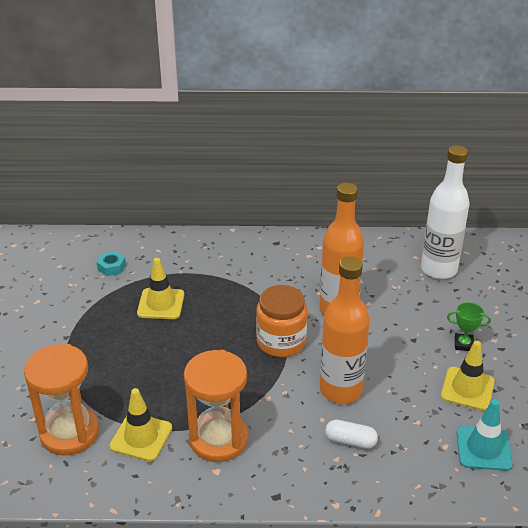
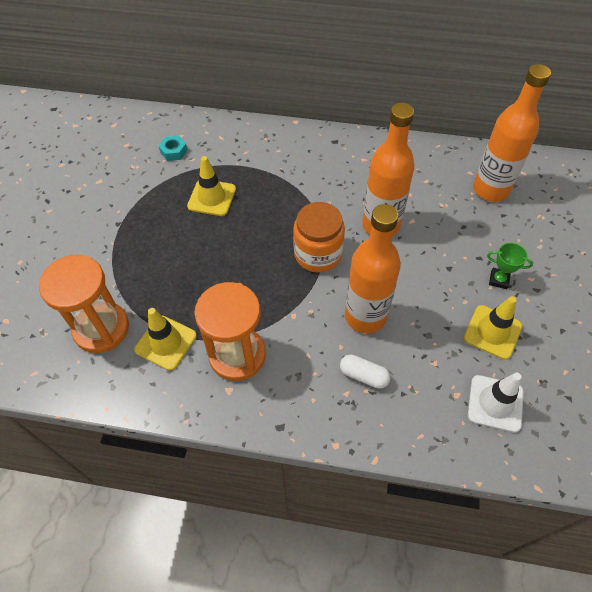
camera: 10 degrees right, 20 degrees up
(438, 269) = (490, 190): white bottle -> orange bottle
(483, 448) = (495, 403): turquoise traffic cone -> white traffic cone

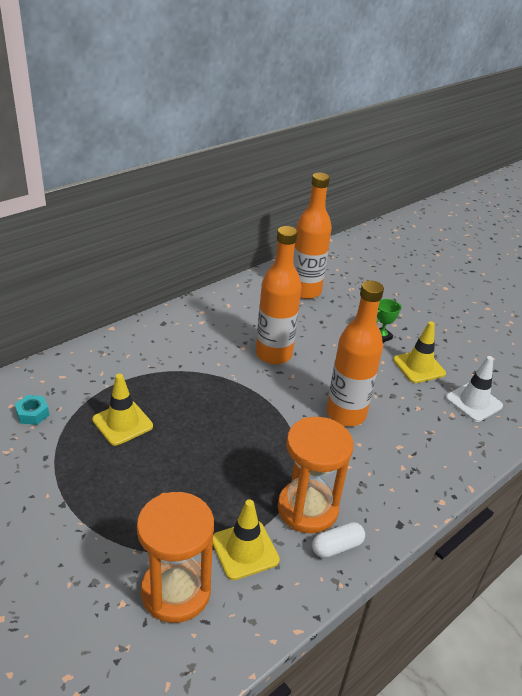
camera: 55 degrees left, 20 degrees down
(318, 254) = (261, 401): orange jar -> none
(363, 375) = (396, 448): white capsule -> white capsule (337, 547)

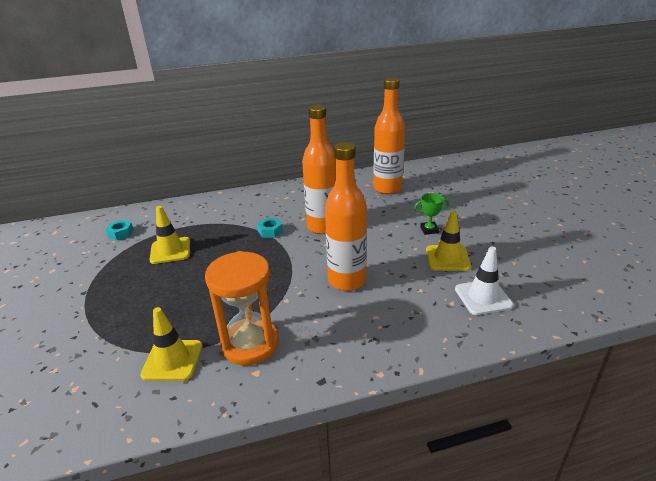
camera: 30 degrees right, 5 degrees down
(176, 591) = (96, 374): orange hourglass -> none
(220, 372) = (270, 231): none -> turquoise nut
(337, 547) = (248, 382): white capsule -> none

